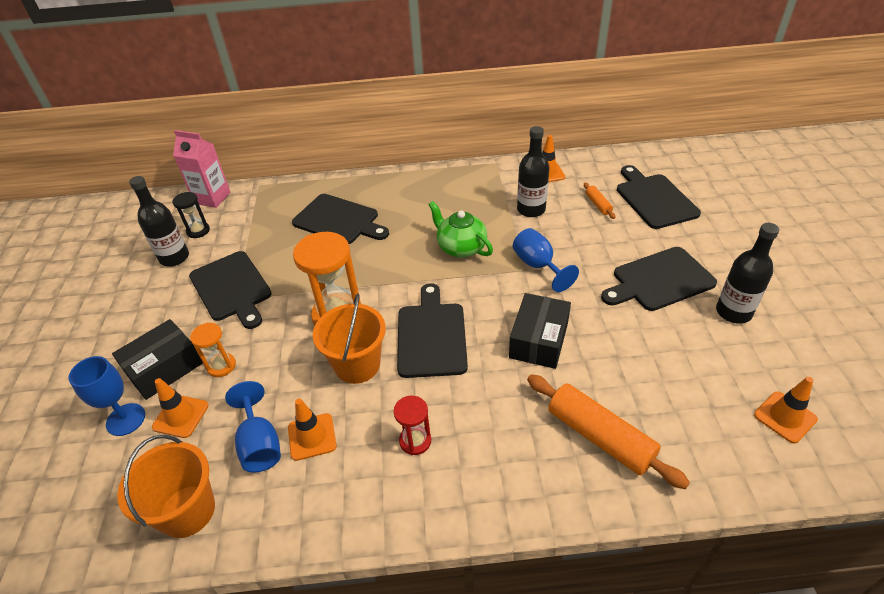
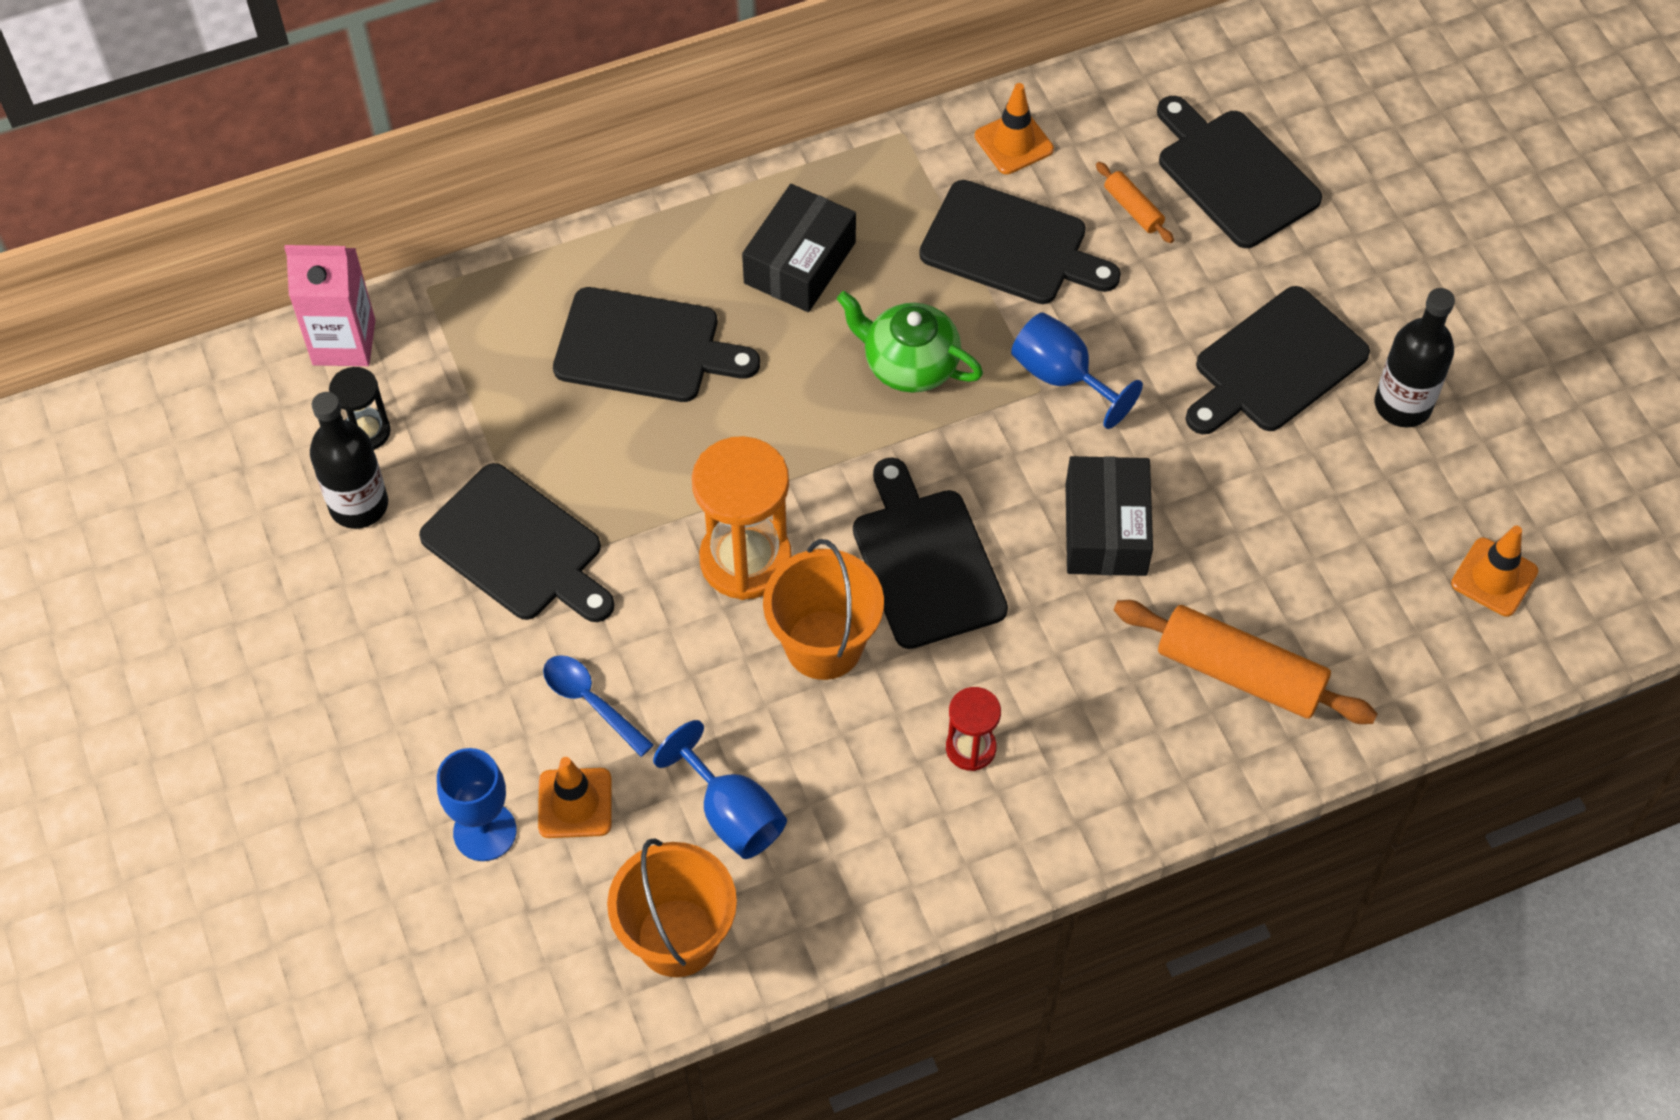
camera: 20 degrees left, 15 degrees up
(164, 368) = (491, 730): black box -> black box (800, 263)
(221, 366) = (591, 702): orange hourglass -> blue spoon
(312, 437) = (808, 782): orange traffic cone -> none
(531, 209) = (1011, 246): black bottle -> black cutting board

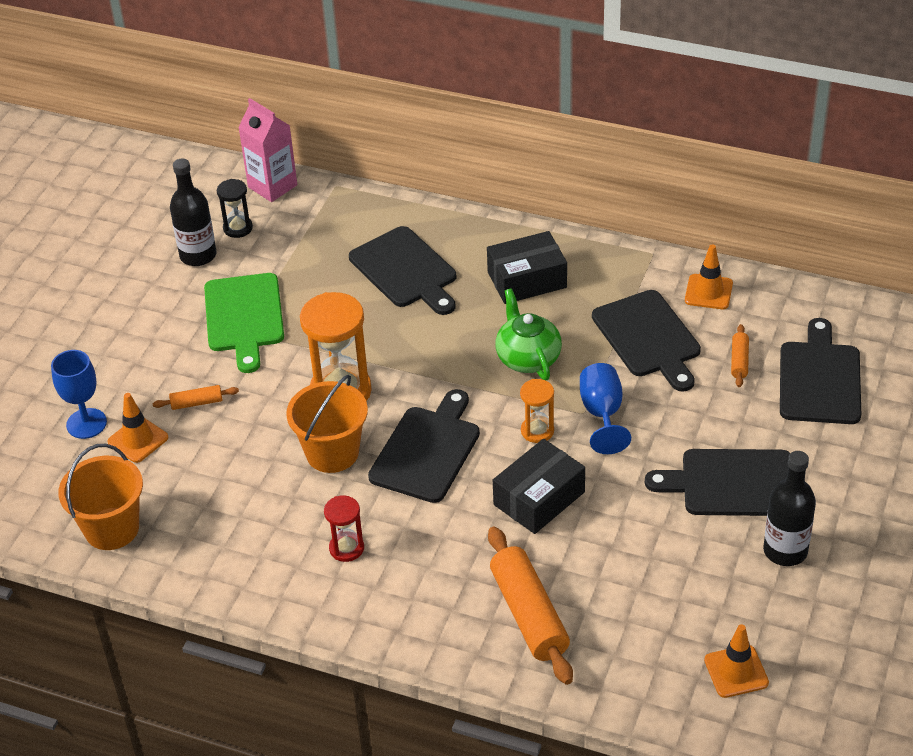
camera: 45 degrees right, 15 degrees down
(518, 547) = (244, 317): black cutting board -> green cutting board
(591, 702) = (197, 403): blue spoon -> orange rolling pin
(732, 814) = (200, 495): blue goblet -> none
(1017, 448) = (537, 431): none -> orange hourglass

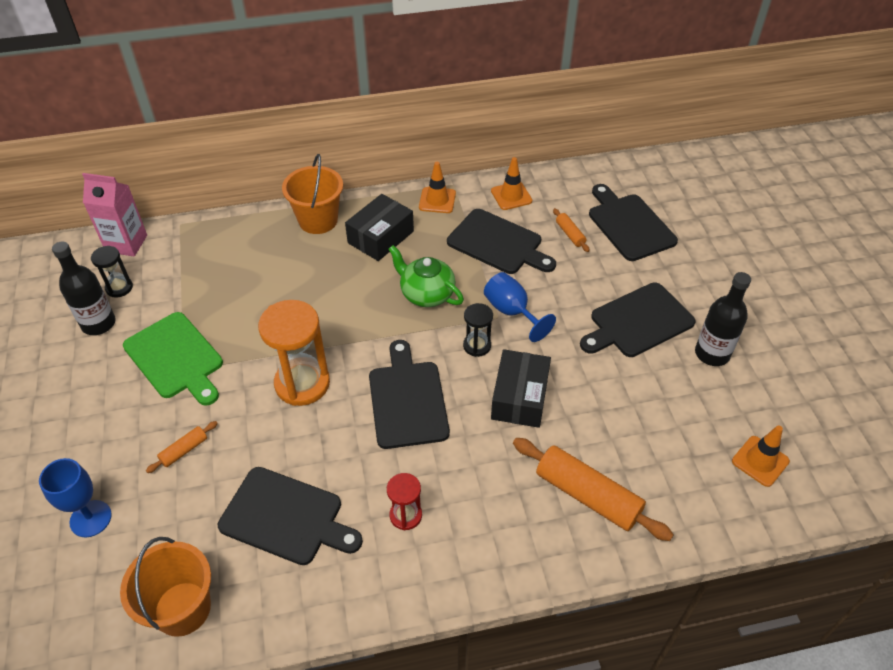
camera: 35 degrees left, 5 degrees up
(138, 440) = (151, 510): orange traffic cone -> orange traffic cone (437, 200)
(332, 453) = (333, 438): orange bucket -> orange bucket (318, 220)
(406, 270) = (284, 266): black cutting board -> black cutting board (286, 517)
(537, 431) = (477, 346): orange hourglass -> black hourglass

